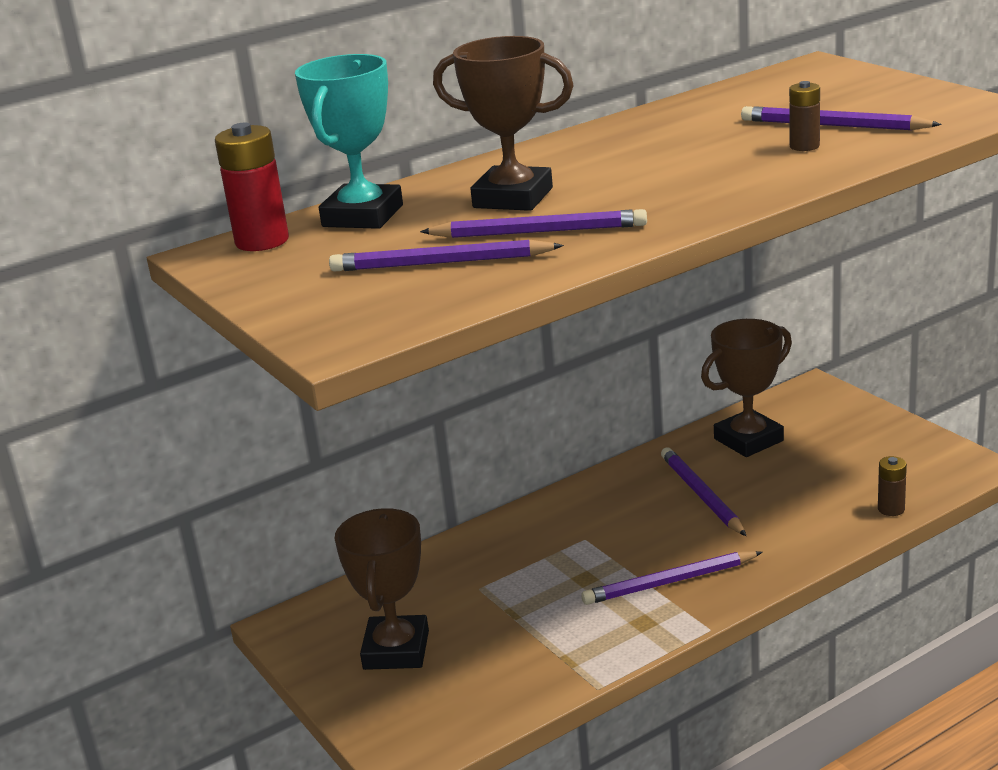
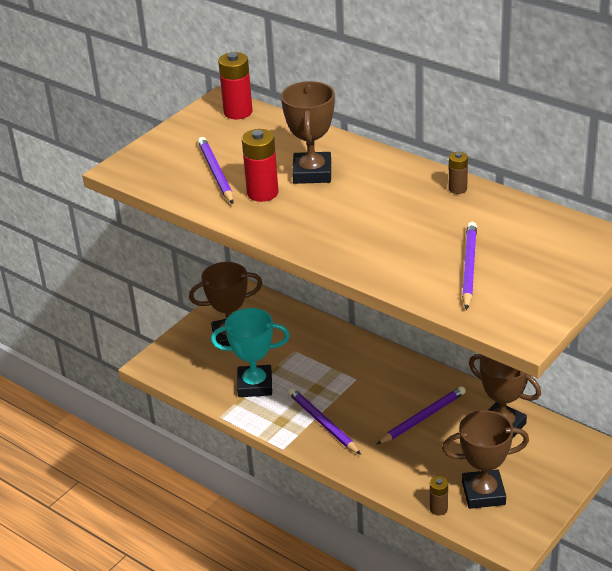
camera: 70 degrees right, 10 degrees up
(363, 216) = (277, 132): turquoise trophy -> turquoise trophy (255, 385)
(539, 232) = (262, 193): purple pencil -> red battery
(804, 146) = (423, 261): brown battery -> brown battery (457, 189)
(871, 472) = (483, 493): none -> brown trophy

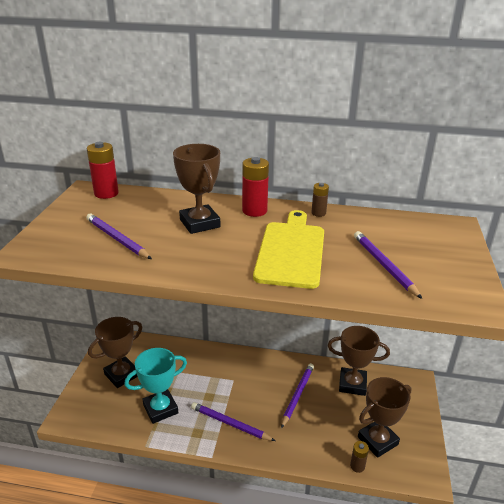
camera: 30 degrees left, 5 degrees down
(262, 193) = (169, 246): red battery -> red battery (254, 211)
(383, 228) = (291, 251): none -> yellow cutting board

